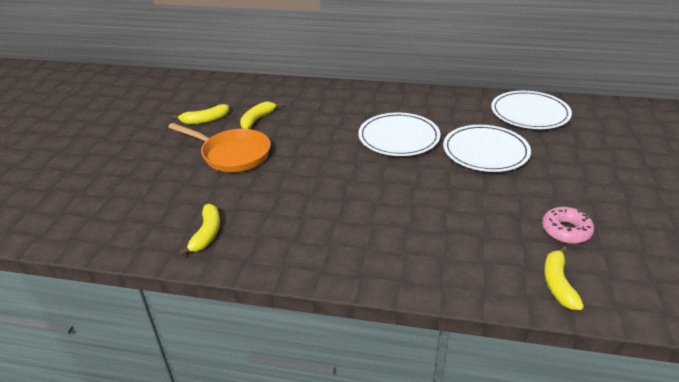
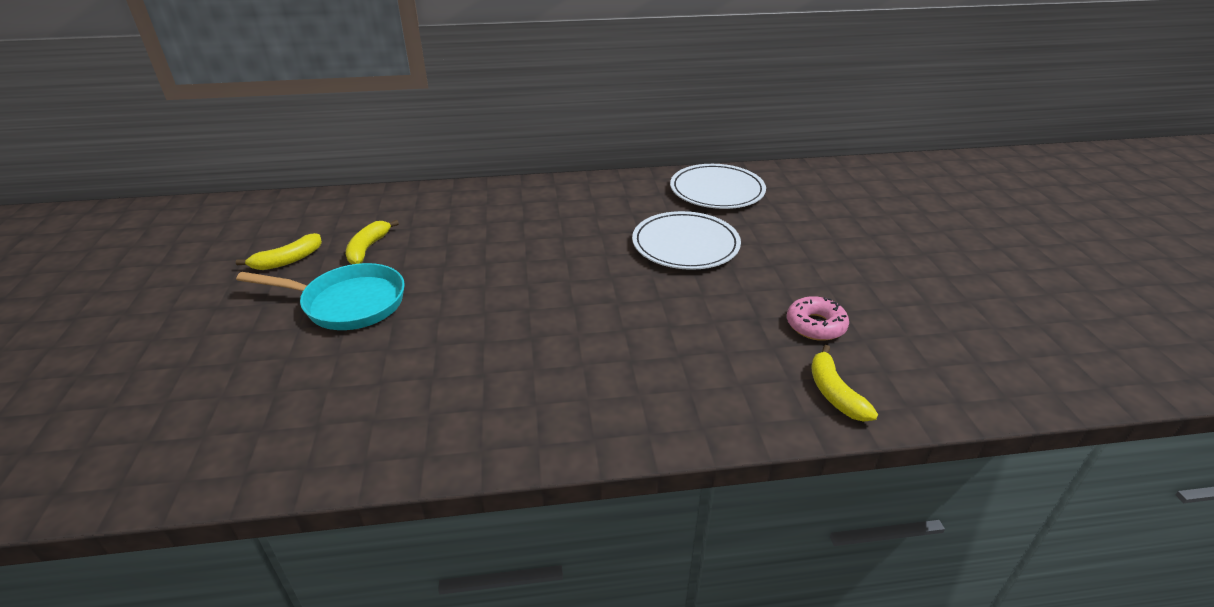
camera: 20 degrees left, 0 degrees up
(207, 234) = (349, 427): yellow banana -> none
(232, 154) = (348, 303): orange pan -> turquoise pan
(399, 138) = (572, 244): white plate -> none

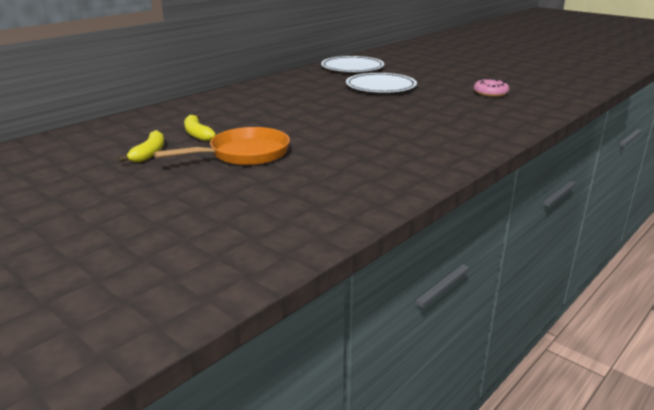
camera: 40 degrees left, 10 degrees down
(348, 303) = (244, 154): turquoise pan -> orange pan
(834, 393) = (537, 107): yellow banana -> none

